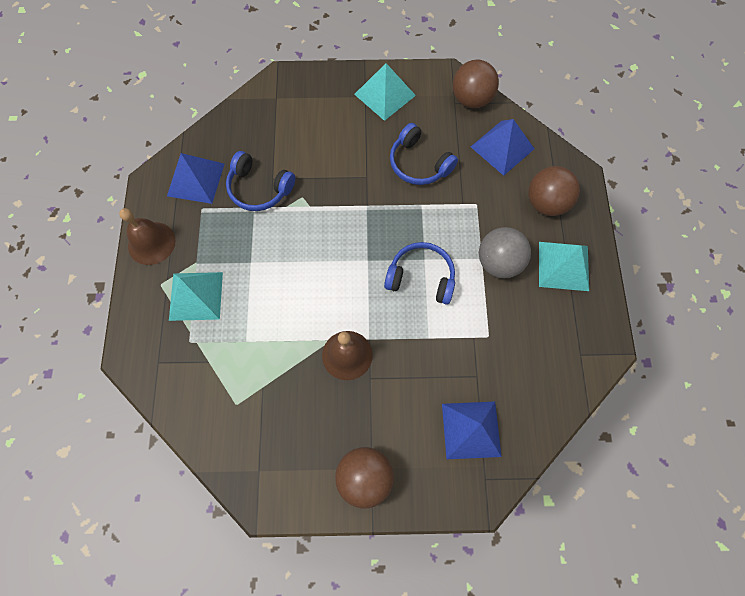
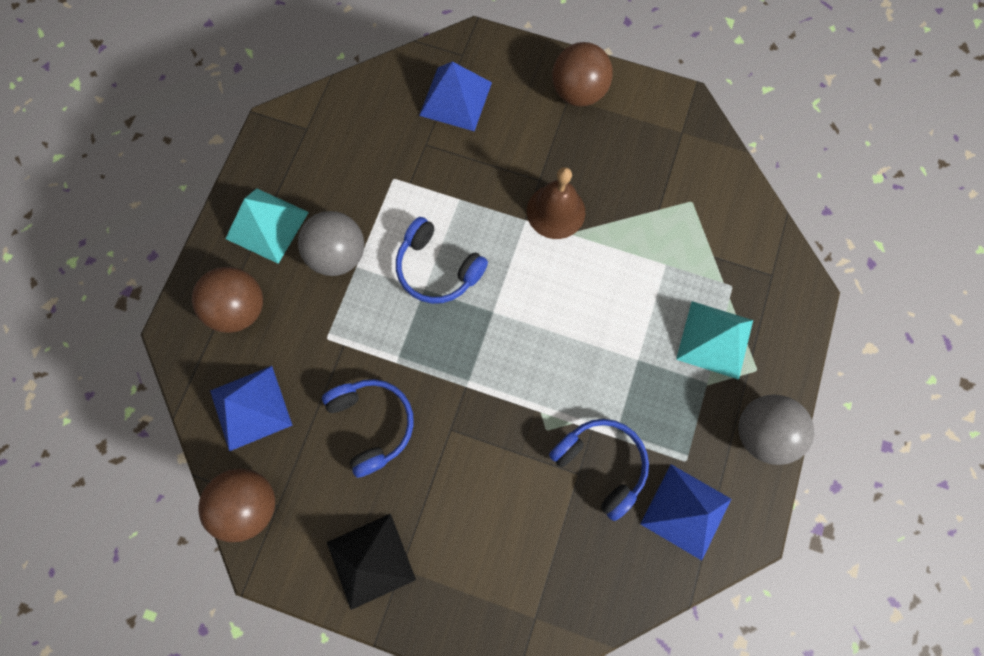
camera: 160 degrees left, 5 degrees up
(151, 243) = (761, 432): brown bell -> grey ball
(384, 94) = (371, 561): turquoise pyramid -> black pyramid

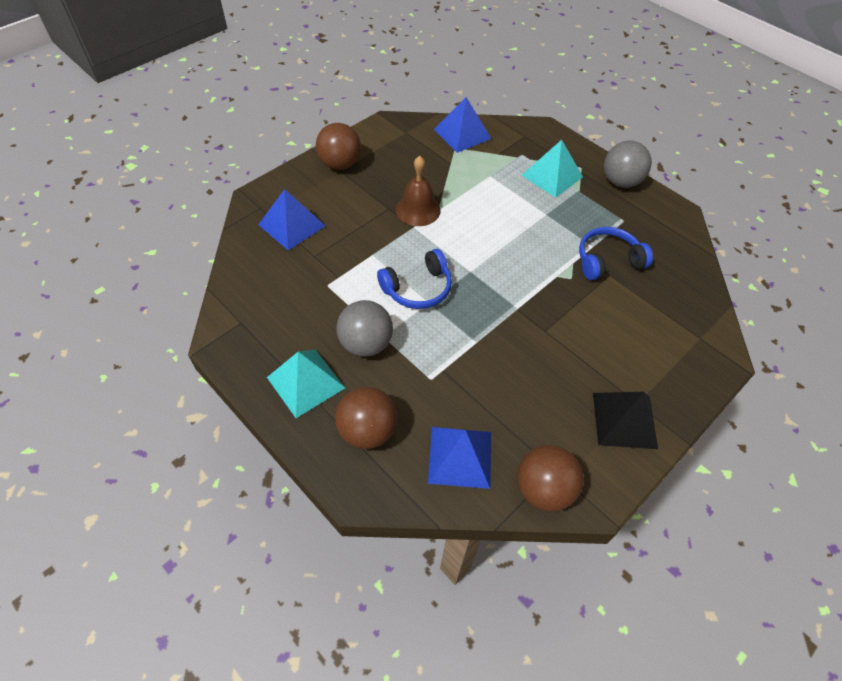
camera: 65 degrees left, 20 degrees down
(372, 424) = (517, 376): blue headphones -> none
(686, 511) = (656, 234): blue pyramid -> blue pyramid (462, 133)

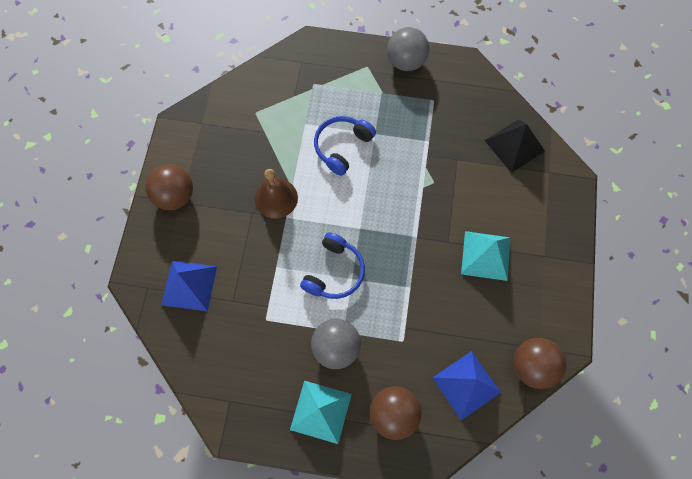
camera: 35 degrees left, 15 degrees up
(462, 133) = (249, 93): blue pyramid -> none
(552, 176) = (352, 91): turquoise pyramid -> turquoise pyramid (486, 255)
(608, 261) = (447, 147): blue headphones -> blue headphones (342, 147)
(624, 420) = (545, 276): black pyramid -> black pyramid (514, 145)

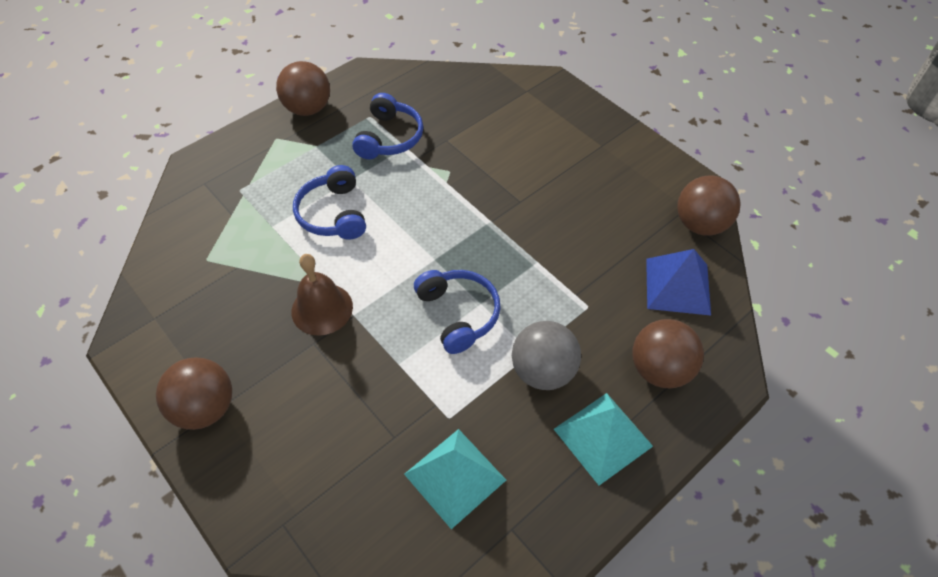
camera: 50 degrees left, 15 degrees down
(189, 285) = (329, 472): blue pyramid -> none
(406, 61) = (308, 108): grey ball -> brown ball
(427, 126) = (389, 137): none -> blue headphones
(486, 255) = (561, 184): turquoise pyramid -> turquoise pyramid (455, 477)
(514, 145) = (478, 94): black pyramid -> none

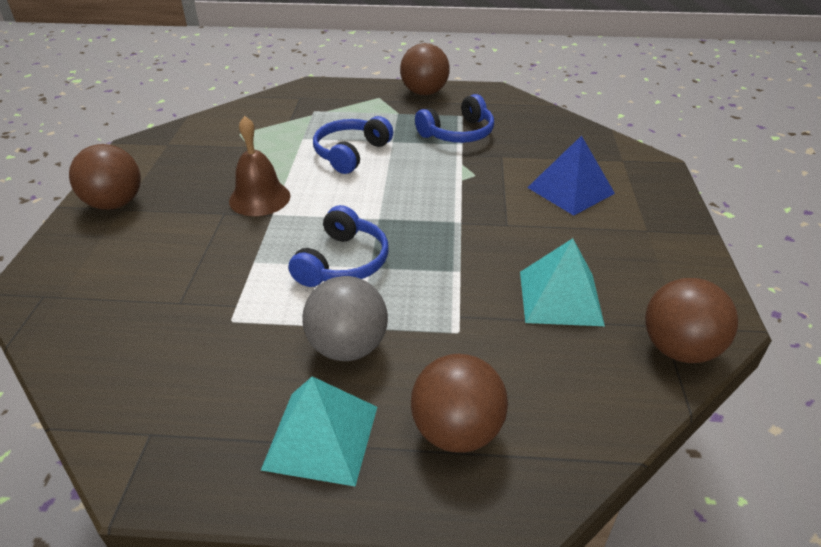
camera: 45 degrees right, 15 degrees down
(455, 477) = (173, 361): turquoise pyramid -> turquoise pyramid (560, 297)
(677, 286) = (577, 380): blue pyramid -> blue pyramid (570, 190)

